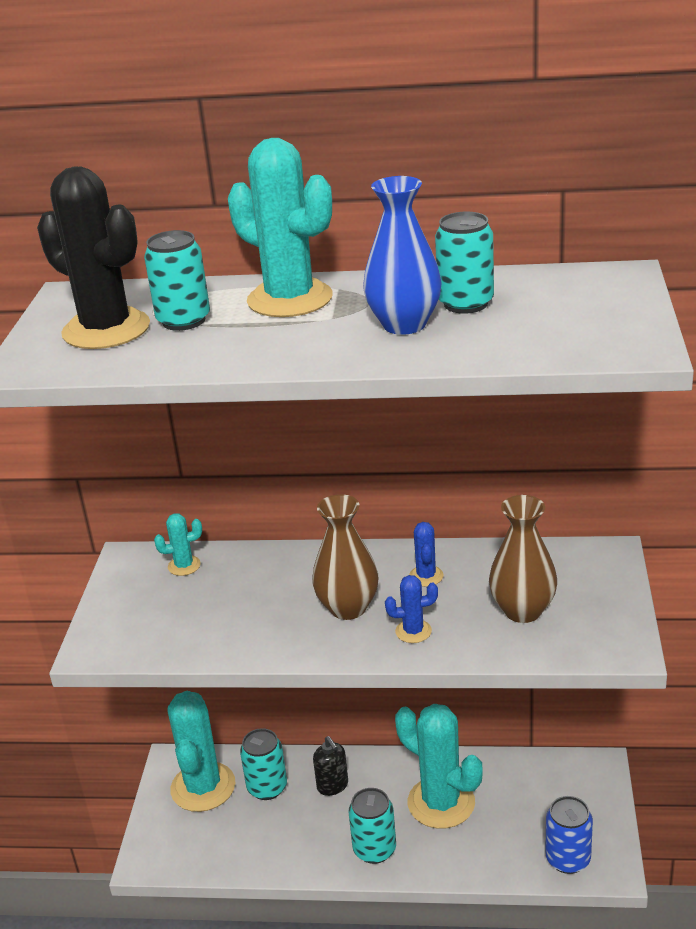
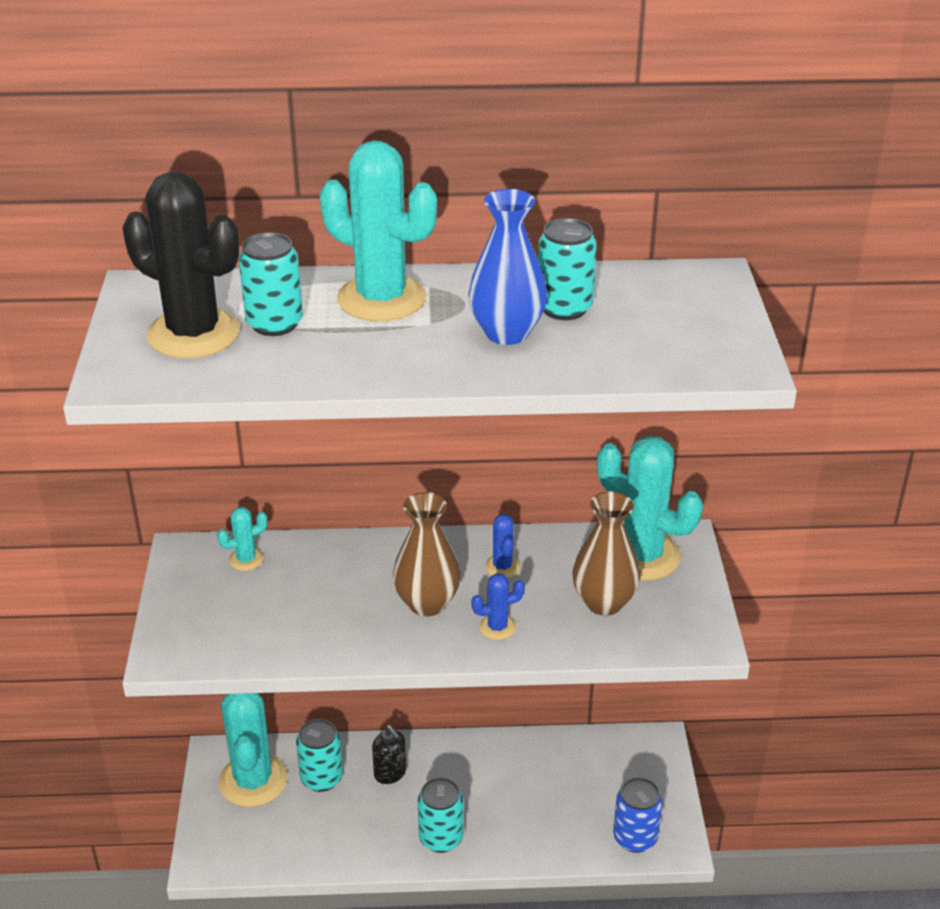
camera: 10 degrees left, 5 degrees up
(441, 803) = (503, 786): turquoise cactus -> turquoise cactus (642, 556)

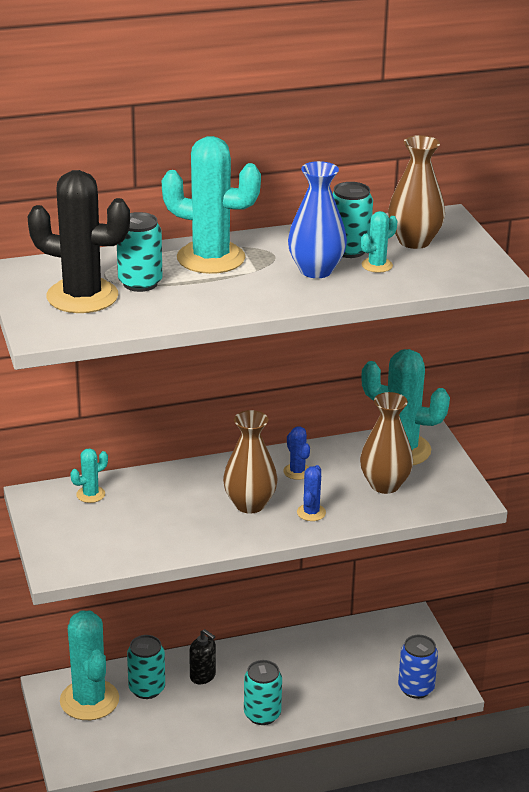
camera: 15 degrees left, 5 degrees down
(497, 627) = (311, 512): blue cactus -> blue cactus turned 45 degrees counterclockwise
(591, 335) = (377, 265): none -> turquoise cactus
(657, 305) = (414, 241): none -> brown vase

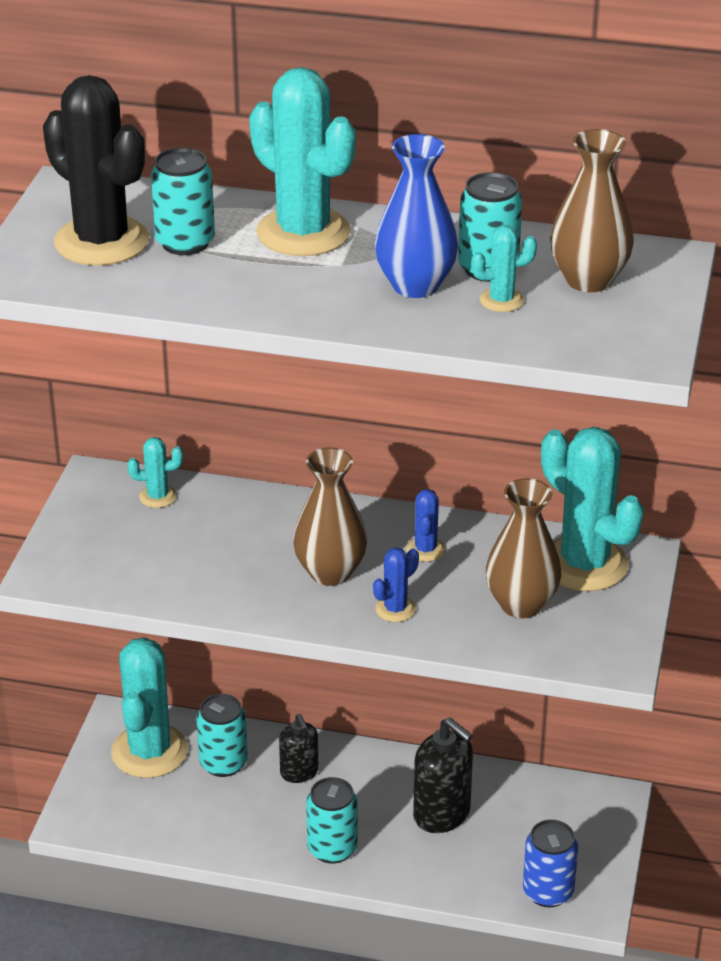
camera: 30 degrees right, 5 degrees up
(315, 667) = (442, 814): none -> black soap dispenser

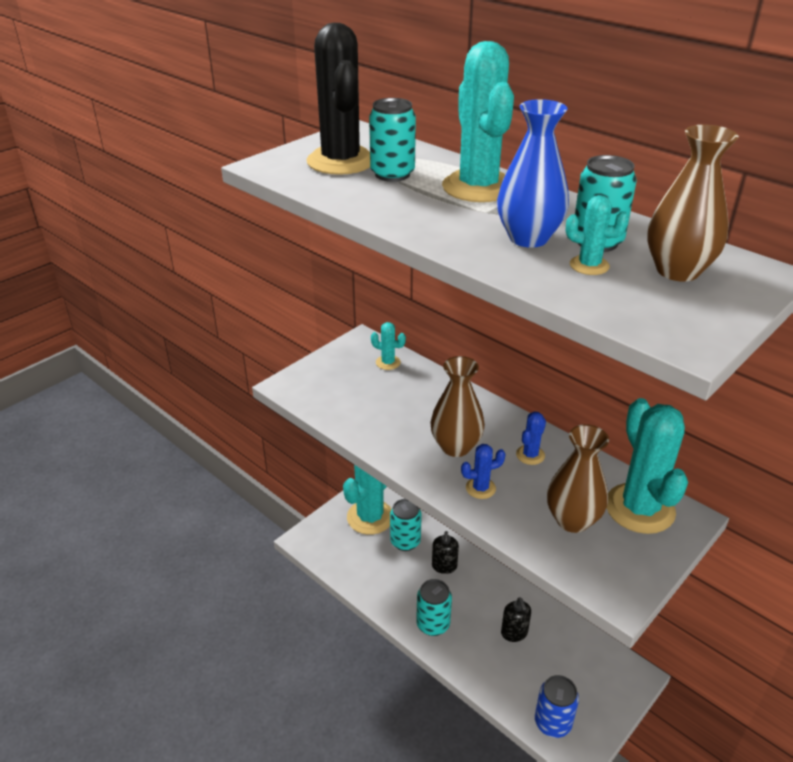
camera: 30 degrees right, 0 degrees up
(442, 814) = (514, 633): black soap dispenser -> black soap dispenser, size x0.63

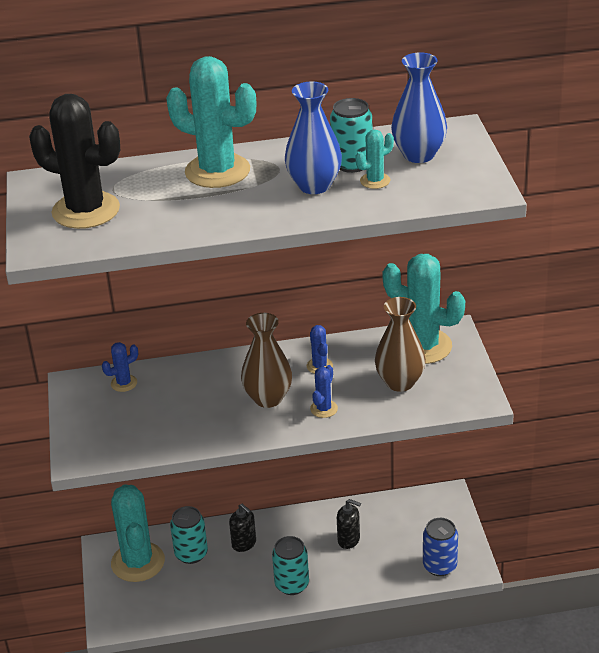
camera: 50 degrees left, 0 degrees up
(388, 362) = (124, 383): turquoise cactus -> blue cactus
(392, 174) = (143, 197): turquoise can -> none
(677, 271) = (419, 155): brown vase -> blue vase

